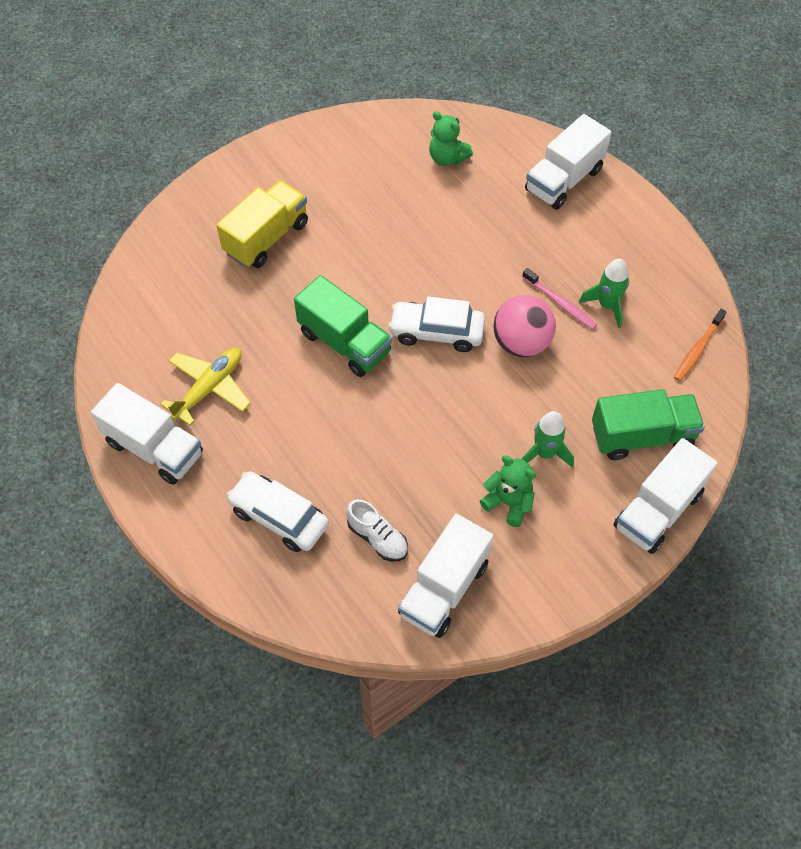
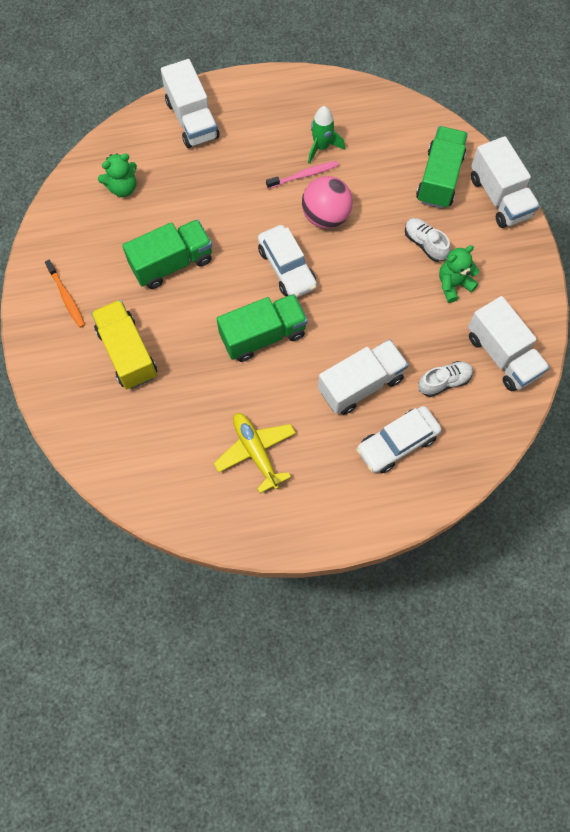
camera: 65 degrees left, 10 degrees up
(154, 448) = (292, 514): white truck -> white truck (361, 384)
(385, 232) = (172, 263): none -> green truck
(436, 332) = (287, 268): white car -> white car turned 60 degrees counterclockwise
(545, 453) = (425, 244): green rocket -> white shoe
(698, 349) = (386, 111): orange toothbrush -> orange toothbrush (66, 297)

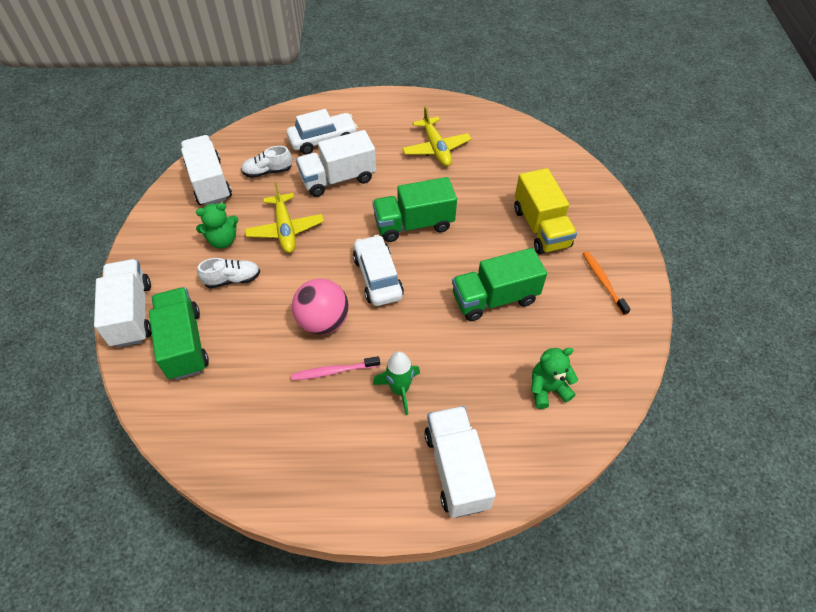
camera: 170 degrees left, 15 degrees down
(321, 147) = (302, 403): green rocket -> green rocket (399, 390)
(395, 307) = (285, 229): none -> yellow plane
(425, 244) = (232, 279): white shoe -> white shoe turned 75 degrees counterclockwise
(439, 178) = (184, 344): green truck -> green truck turned 135 degrees clockwise

